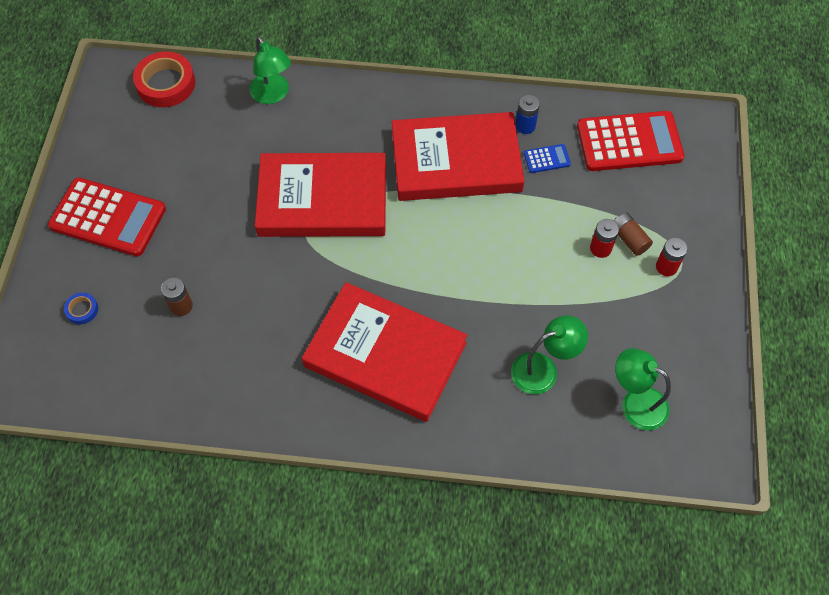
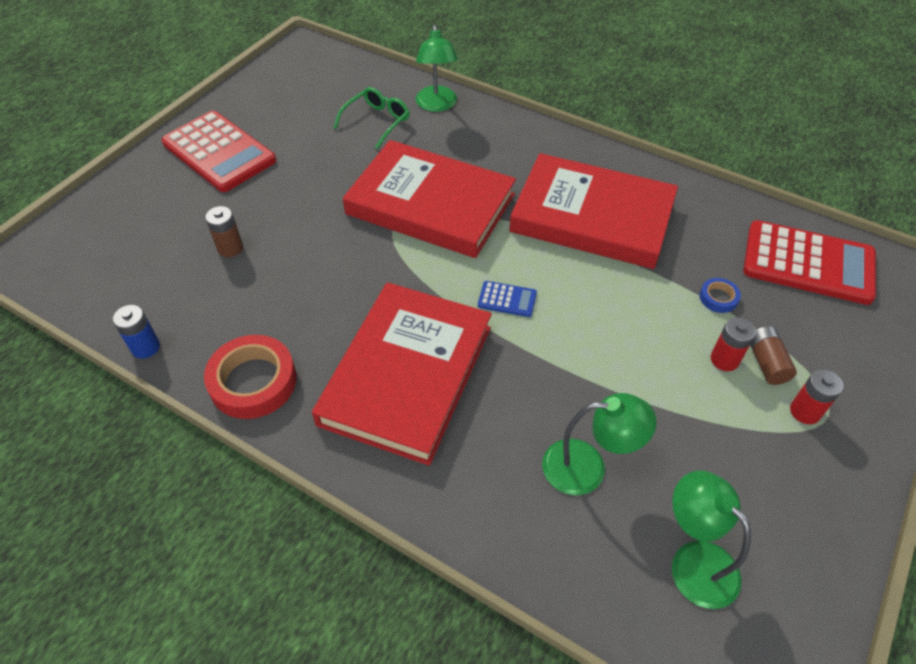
camera: 25 degrees right, 10 degrees down
(82, 310) = (139, 218): blue tape -> blue tape (718, 298)
(166, 84) = (344, 69): red tape -> red tape (253, 381)
(230, 132) = (377, 122): none -> green glasses
(385, 354) = (407, 375): red book -> red book turned 60 degrees clockwise
(525, 126) = (687, 209): blue battery -> blue battery (145, 347)
(547, 159) = (698, 247): blue calculator -> blue calculator (507, 299)

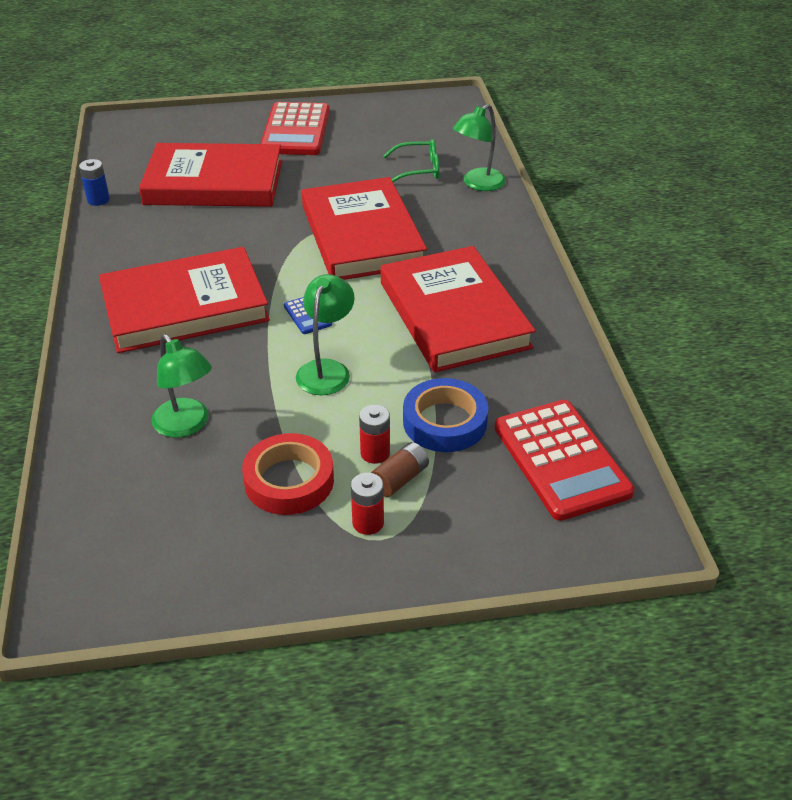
camera: 50 degrees right, 10 degrees down
(230, 248) = (214, 182): brown battery -> red book
(253, 381) = (113, 251): red tape -> red tape (289, 480)
(694, 561) = (151, 515): green lamp -> green lamp (326, 369)
(718, 298) = (445, 422): blue tape -> blue tape, size x2.09

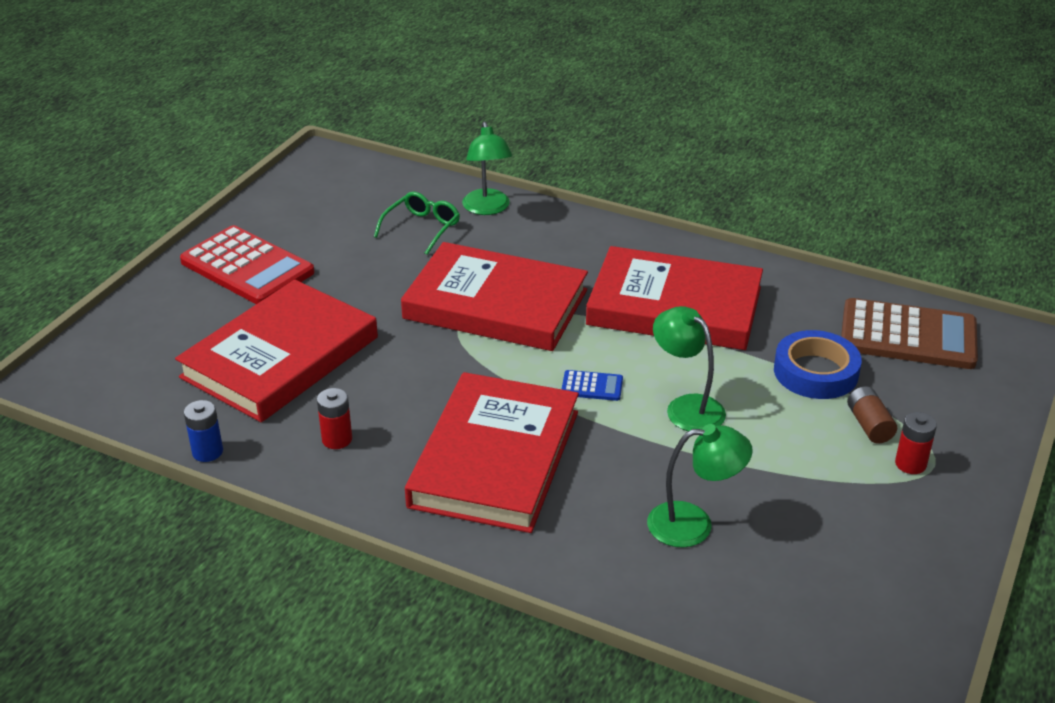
camera: 55 degrees left, 5 degrees down
(289, 480) = (824, 488): red tape -> none
(375, 453) = (826, 425): red battery -> red battery (337, 439)
(561, 460) = (908, 336): red calculator -> brown calculator

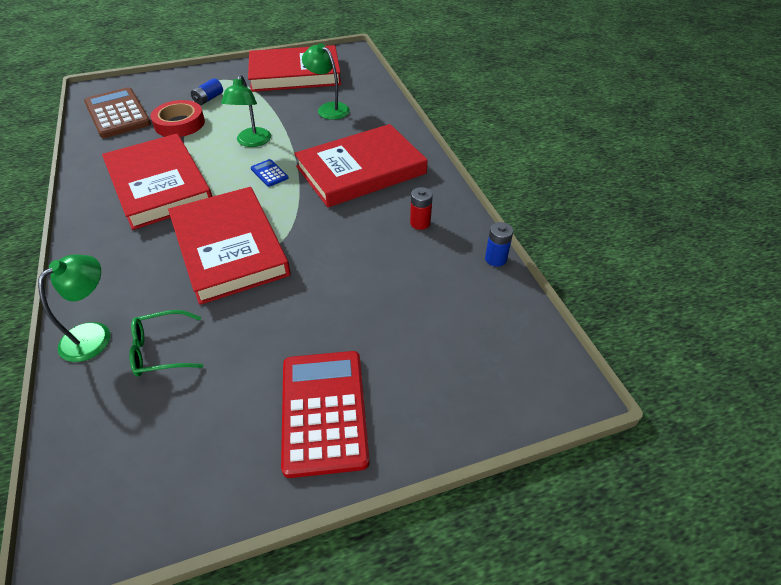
camera: 135 degrees left, 10 degrees up
(280, 357) = (393, 297): red book -> red book (295, 74)
(815, 372) = (179, 124): blue tape -> red tape
(869, 425) = (208, 99): brown battery -> blue battery
(910, 464) = (225, 83): red battery -> none

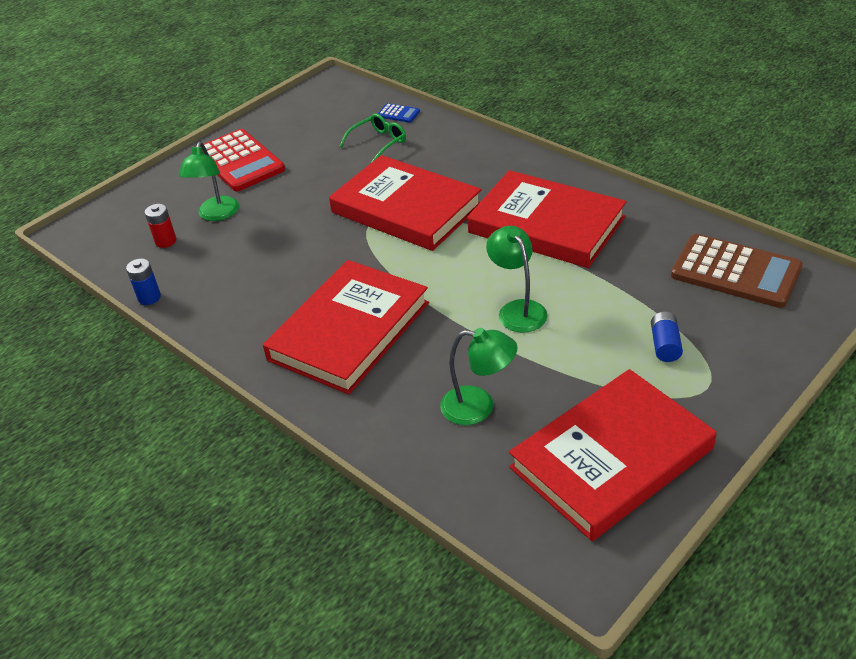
camera: 155 degrees right, 5 degrees down
(94, 334) = (435, 131): green lamp -> green lamp (216, 215)
(179, 124) = (639, 293): red tape -> none
(269, 173) = (450, 283): blue calculator -> blue calculator (398, 114)
(420, 223) = (242, 300): red battery -> red battery (165, 241)

